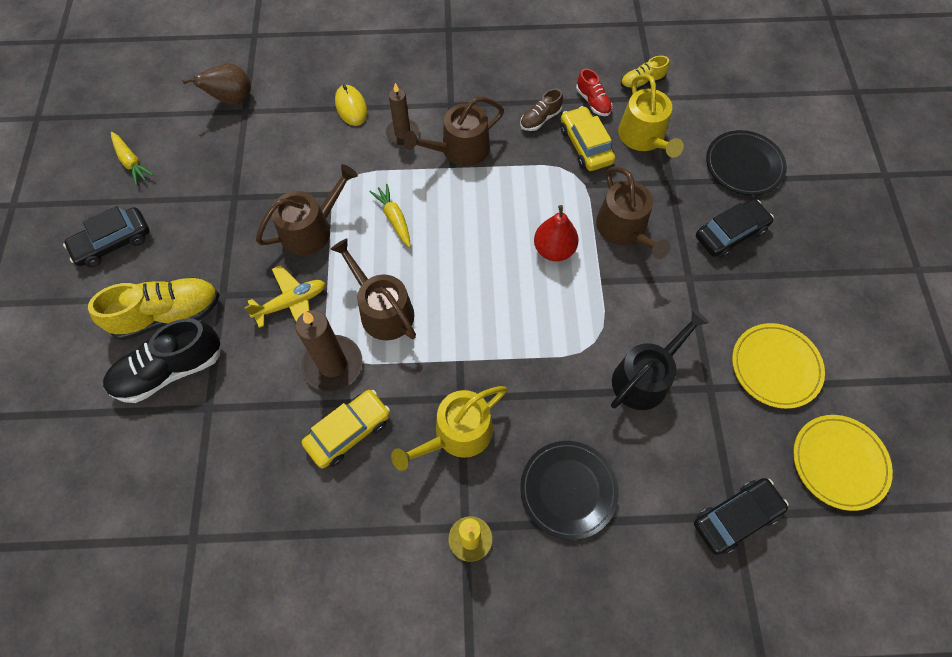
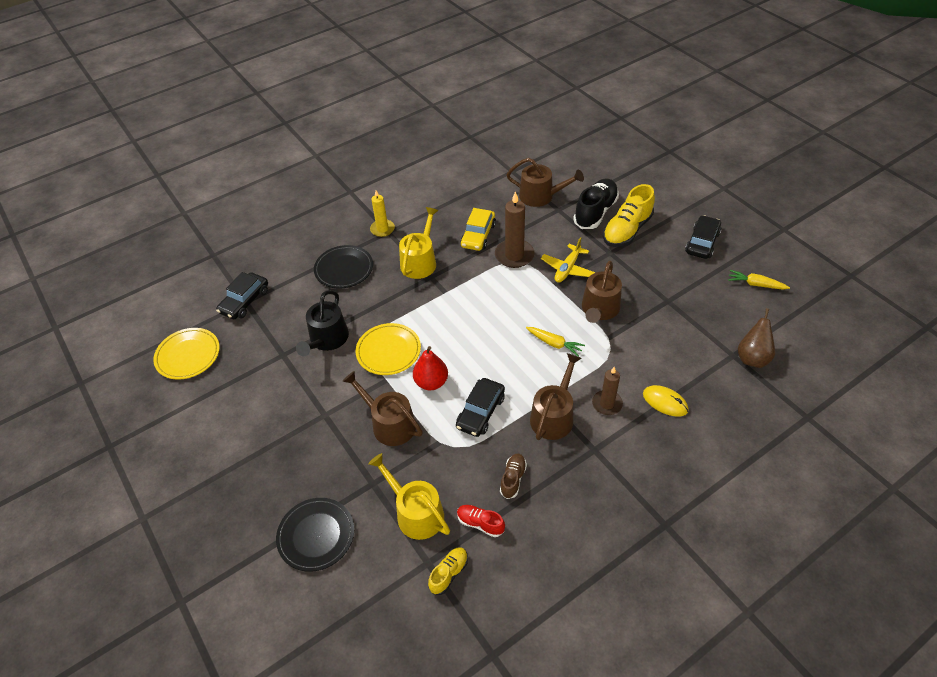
camera: 150 degrees right, 15 degrees down
(382, 310) = (512, 292): brown watering can -> brown watering can (540, 196)
(585, 145) = (460, 476): yellow car -> none
(730, 233) = (306, 465): black car -> black car (480, 412)
(775, 367) = (242, 388): yellow plate -> yellow plate (388, 351)

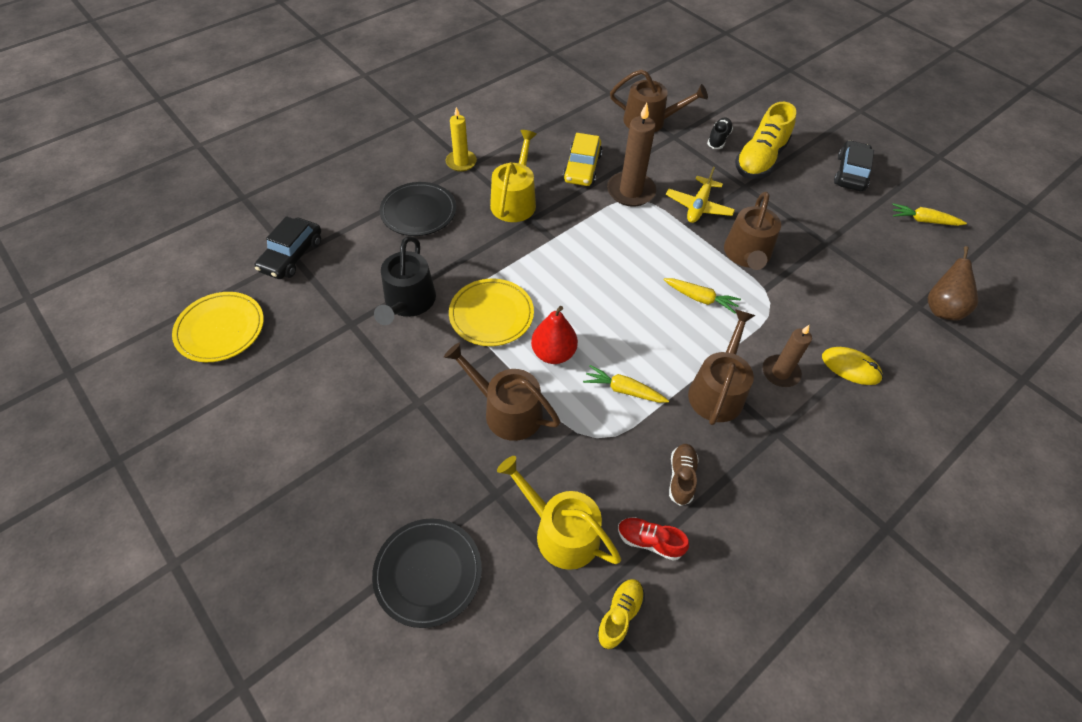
camera: 10 degrees left, 5 degrees up
(480, 412) = (623, 390): black car -> yellow carrot
(595, 212) = (718, 139): black shoe -> black shoe, size x0.52

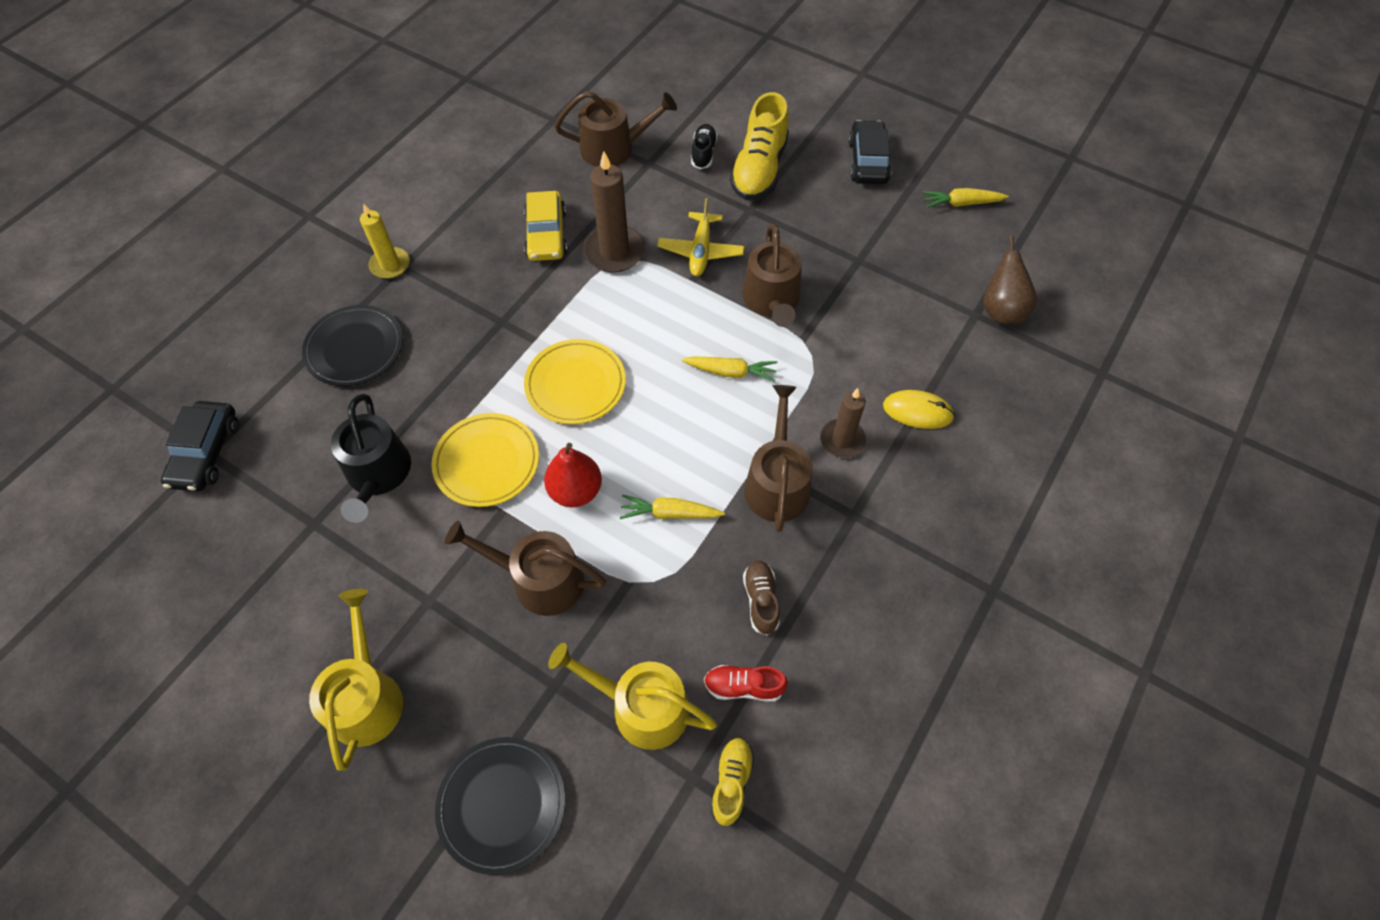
camera: 15 degrees left, 5 degrees up
(220, 329) = (144, 579): yellow plate -> yellow plate (575, 384)
(515, 201) = (474, 301): yellow watering can -> yellow watering can (366, 697)

